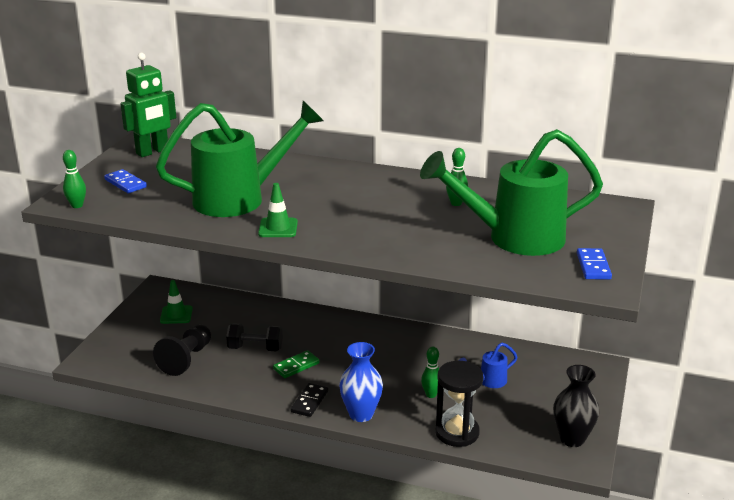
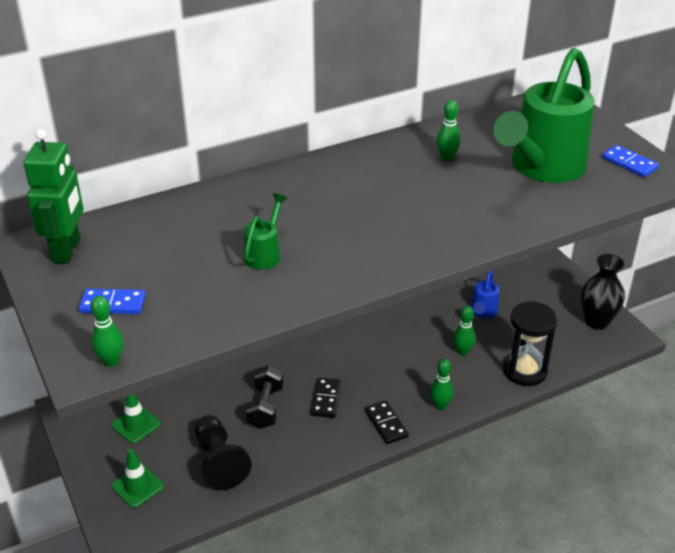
camera: 45 degrees left, 10 degrees up
(241, 198) = (265, 253): green watering can -> green watering can, size x0.43
(255, 348) = (265, 407): black dumbbell -> black dumbbell turned 45 degrees counterclockwise
(278, 228) = (357, 265): green traffic cone -> green traffic cone (137, 486)
(296, 366) = (326, 399): green domino -> black domino
(361, 414) = (440, 405): blue vase -> green bowling pin

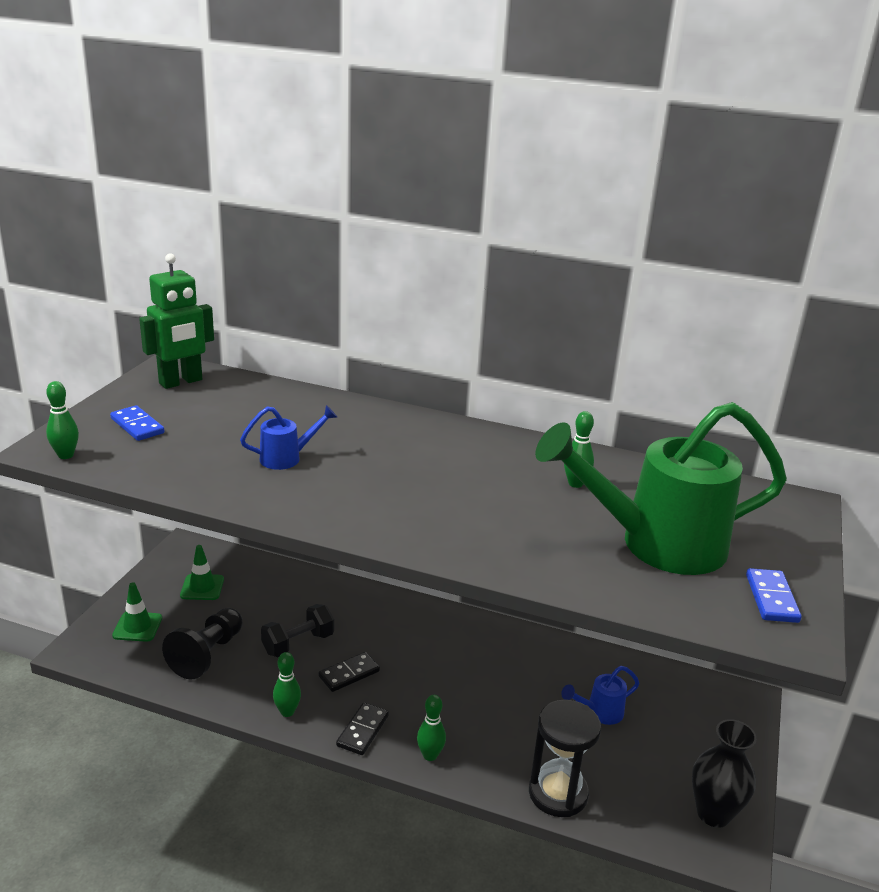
camera: 45 degrees right, 10 degrees down
(265, 253) = (287, 458): green watering can -> blue watering can
(462, 351) = (524, 729): green bowling pin -> green bowling pin (287, 712)

